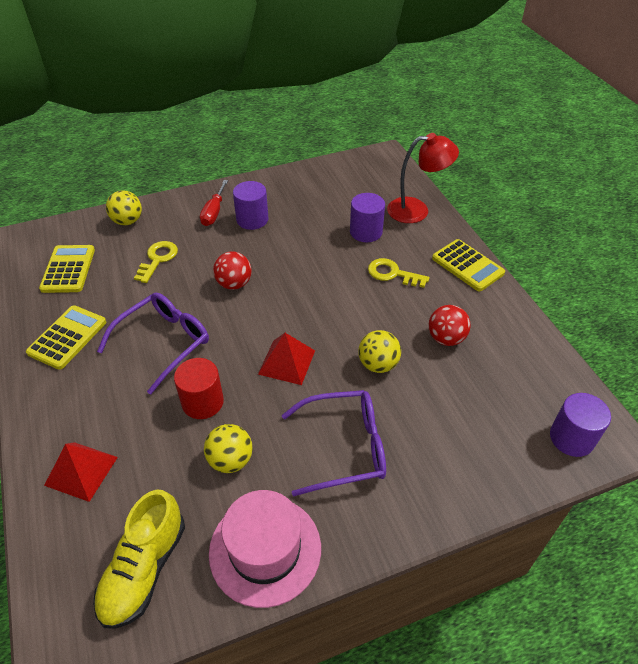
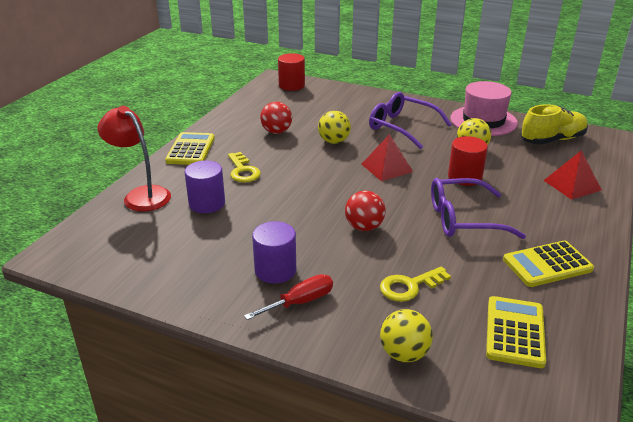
camera: 135 degrees left, 15 degrees down
(68, 269) = (515, 332): yellow calculator -> yellow calculator turned 150 degrees clockwise
(571, 438) = (291, 85): purple cylinder -> red cylinder

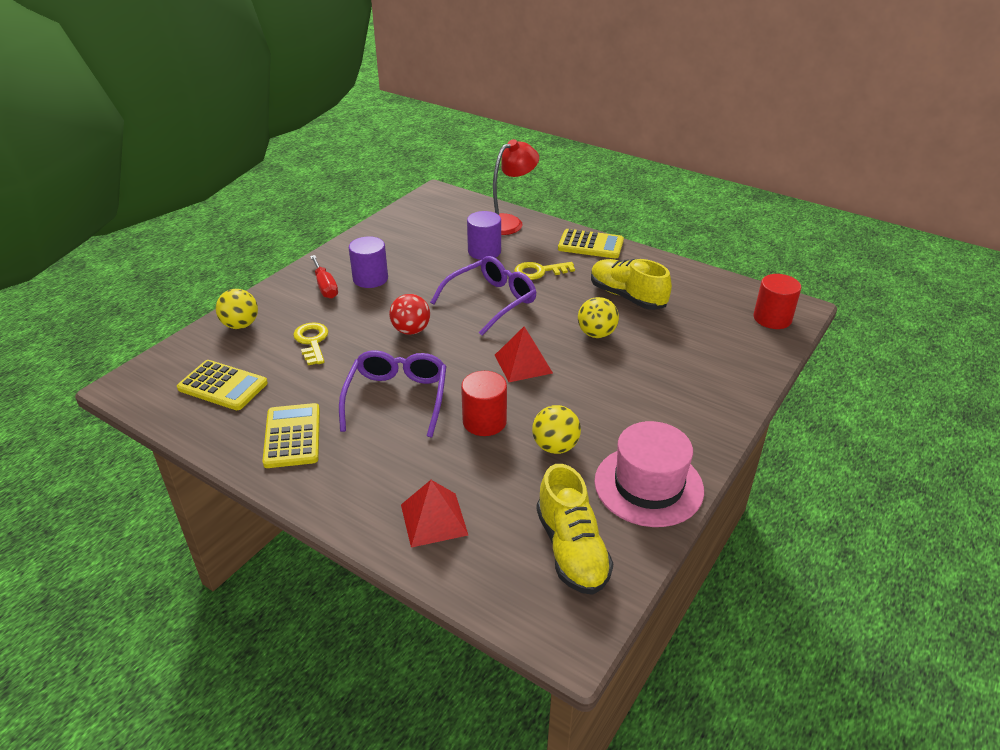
camera: 100 degrees right, 5 degrees up
(276, 132) = (627, 297): red ball -> yellow shoe
(401, 127) = (632, 395): purple glasses -> purple glasses (491, 301)

